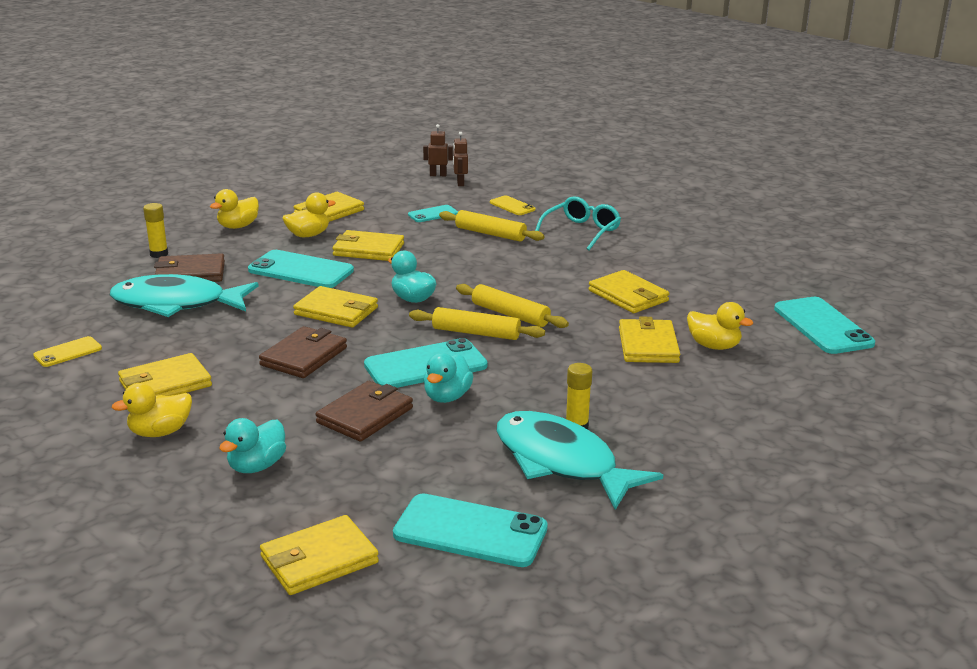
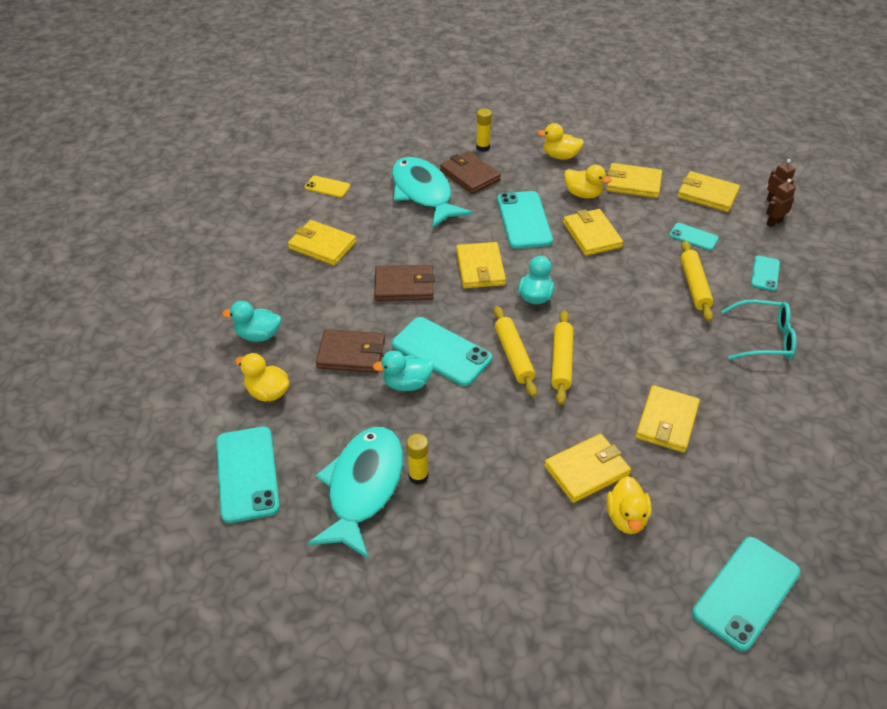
camera: 60 degrees right, 20 degrees up
(160, 432) = (267, 274): yellow duck -> yellow duck (267, 392)
(319, 560) = (178, 414): yellow wallet -> yellow wallet (707, 194)
(512, 206) = (765, 273): yellow phone -> turquoise phone

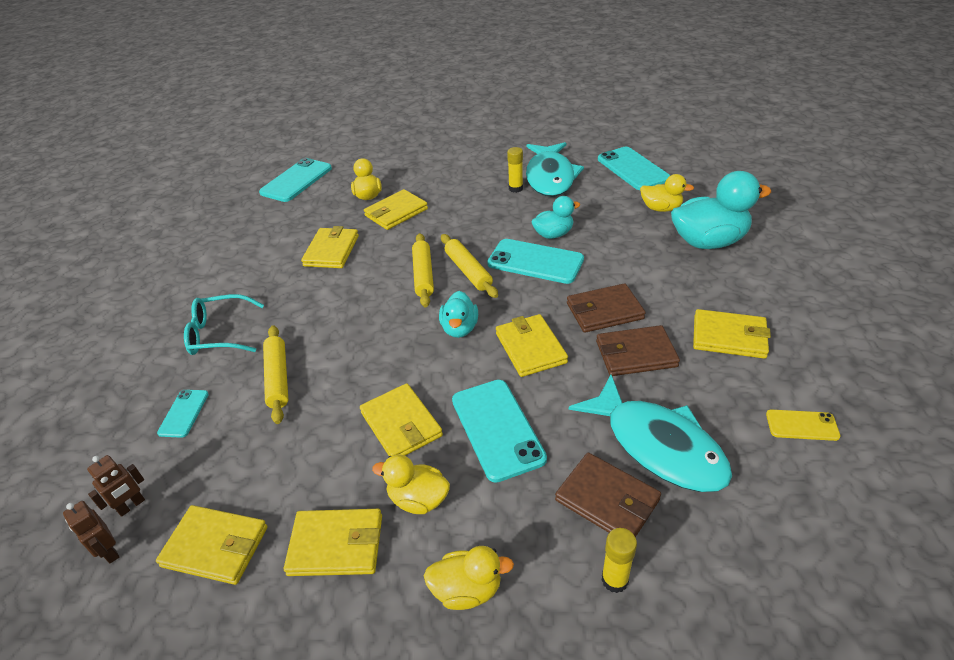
camera: 170 degrees right, 5 degrees down
(258, 335) = (708, 242): turquoise duck -> turquoise duck, size x1.78
(351, 354) = (614, 245): brown wallet -> brown wallet (635, 354)
(693, 237) = (261, 452): turquoise phone -> none

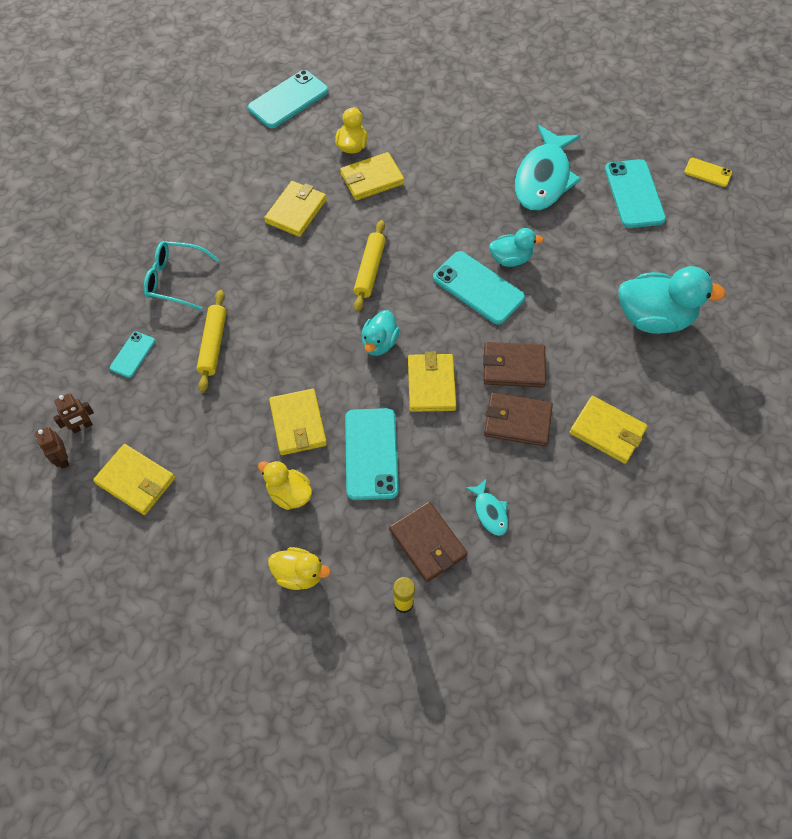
camera: 15 degrees right, 20 degrees up
(336, 545) = (220, 509): yellow wallet -> none
(468, 271) = (412, 279): yellow rolling pin -> none
(515, 188) = (501, 183): yellow glue stick -> none
(658, 445) = (489, 512): turquoise fish -> turquoise fish, size x0.44
(661, 208) = (632, 259): yellow duck -> none
(802, 425) = (614, 534): yellow phone -> yellow phone (707, 172)

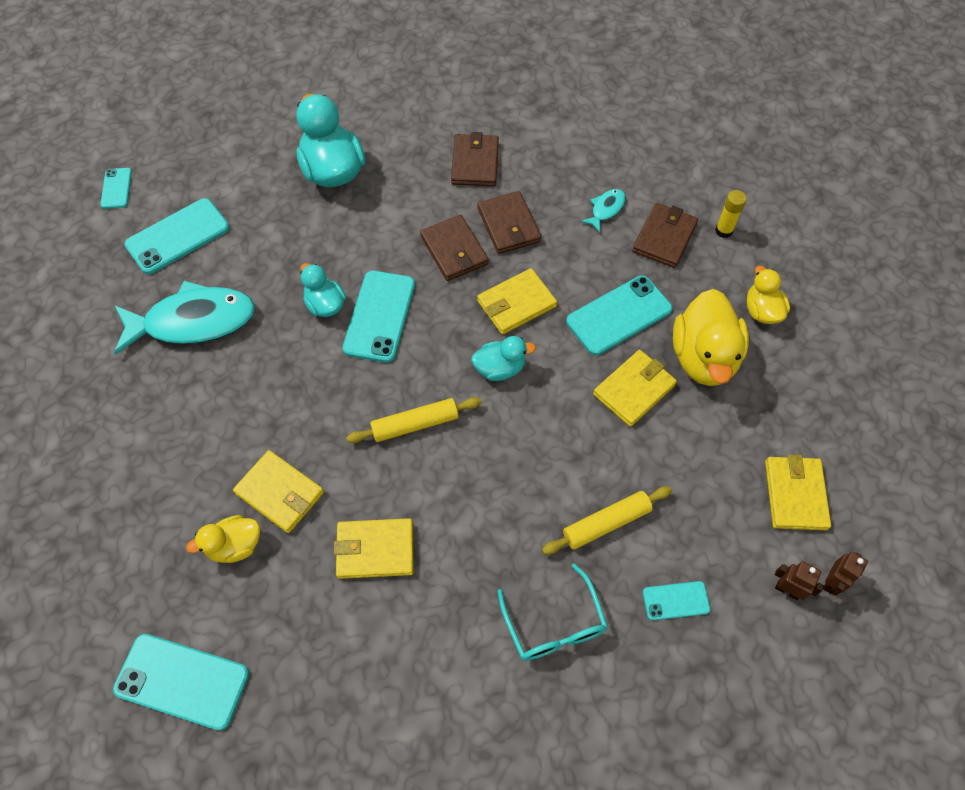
camera: 120 degrees left, 0 degrees up
(289, 494) = (703, 357): yellow duck -> yellow duck, size x1.78
(607, 431) = (475, 163): yellow wallet -> brown wallet
(707, 172) = (116, 188): yellow phone -> turquoise phone

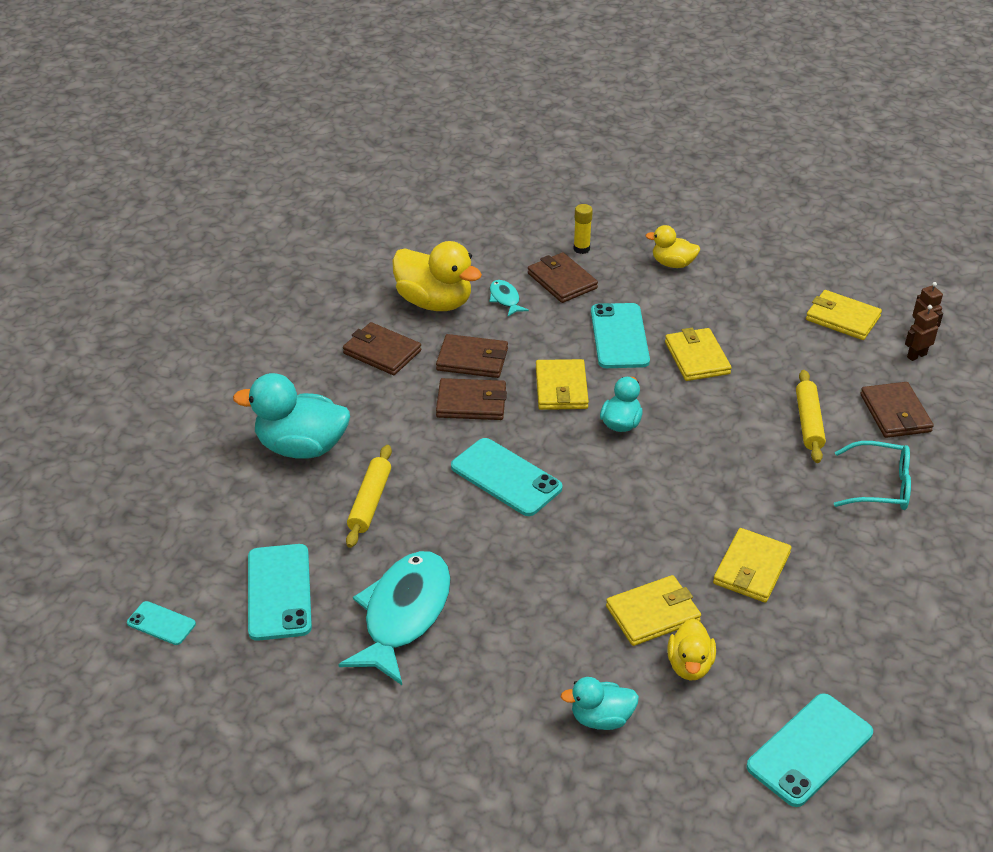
camera: 60 degrees left, 20 degrees down
(325, 305) = (463, 509): turquoise duck -> turquoise duck (601, 718)
(415, 424) = (641, 497): yellow rolling pin -> yellow rolling pin (370, 502)
(676, 601) = (895, 413): turquoise phone -> brown wallet
(703, 357) = (693, 310): yellow duck -> yellow duck (435, 302)

